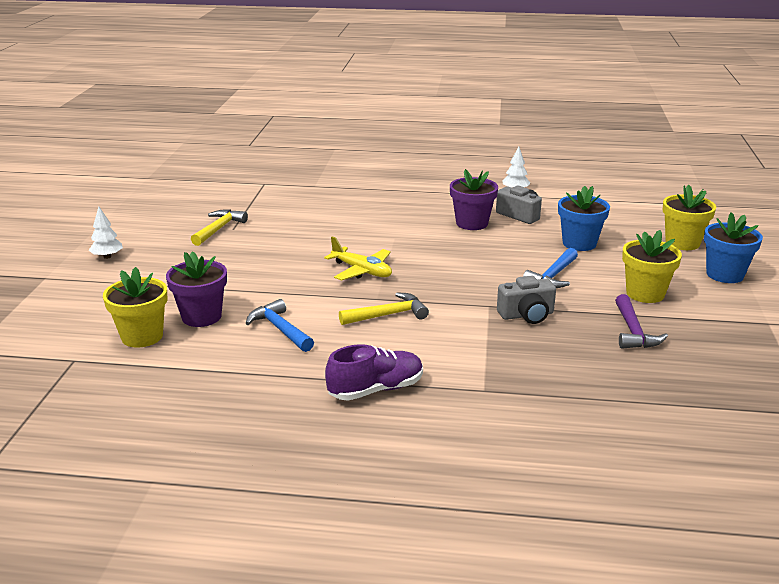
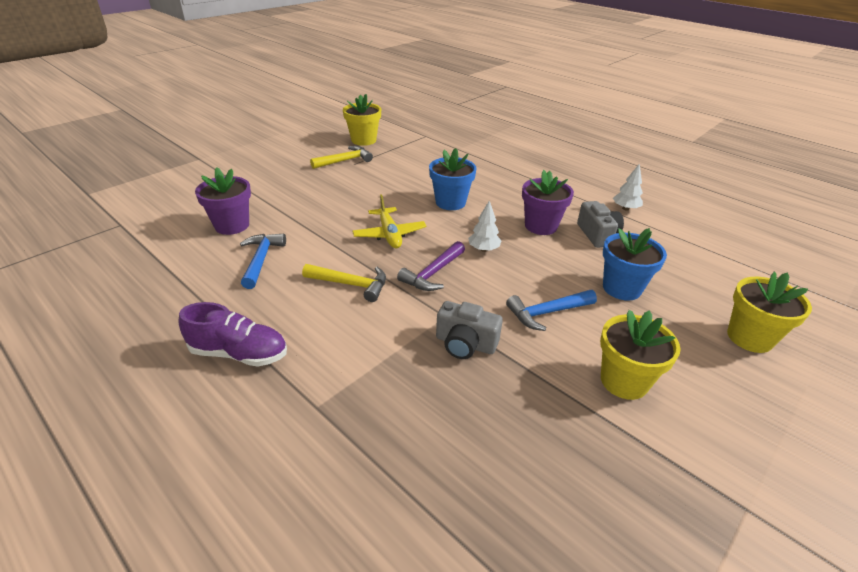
camera: 35 degrees right, 10 degrees up
(107, 257) = (251, 157): white tree -> white tree (483, 249)
(142, 336) = (178, 225): yellow flower pot -> yellow flower pot (363, 140)
(633, 331) = (550, 423): purple hammer -> purple hammer (433, 273)
(724, 275) = (761, 405): blue flower pot -> blue flower pot (450, 202)

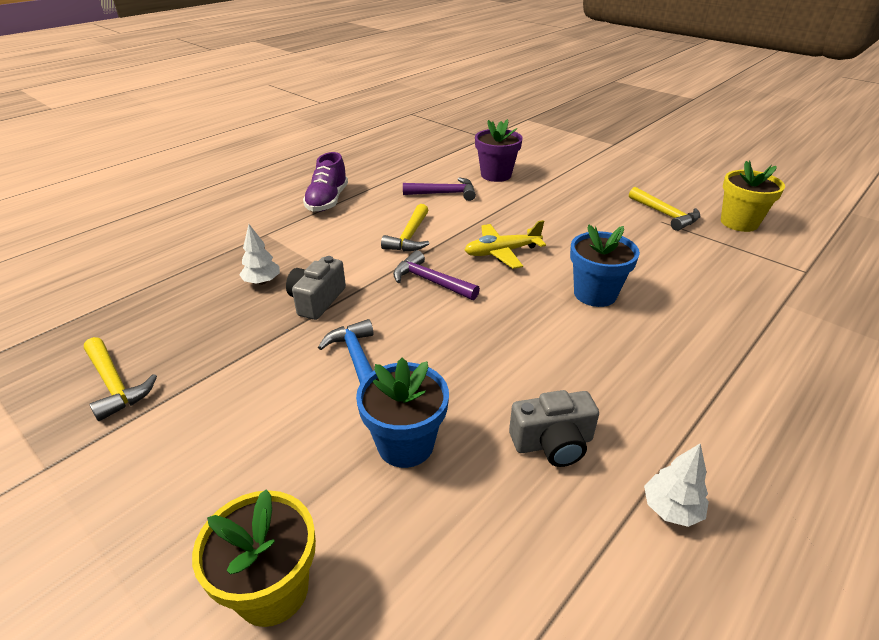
camera: 90 degrees right, 0 degrees up
(261, 259) = (444, 193): blue hammer -> purple hammer
(483, 249) = (485, 318): white tree -> white tree (262, 282)
(541, 226) = (559, 376): purple flower pot -> none
(624, 381) = (234, 408): yellow flower pot -> none
(628, 488) = (115, 385): none -> yellow hammer

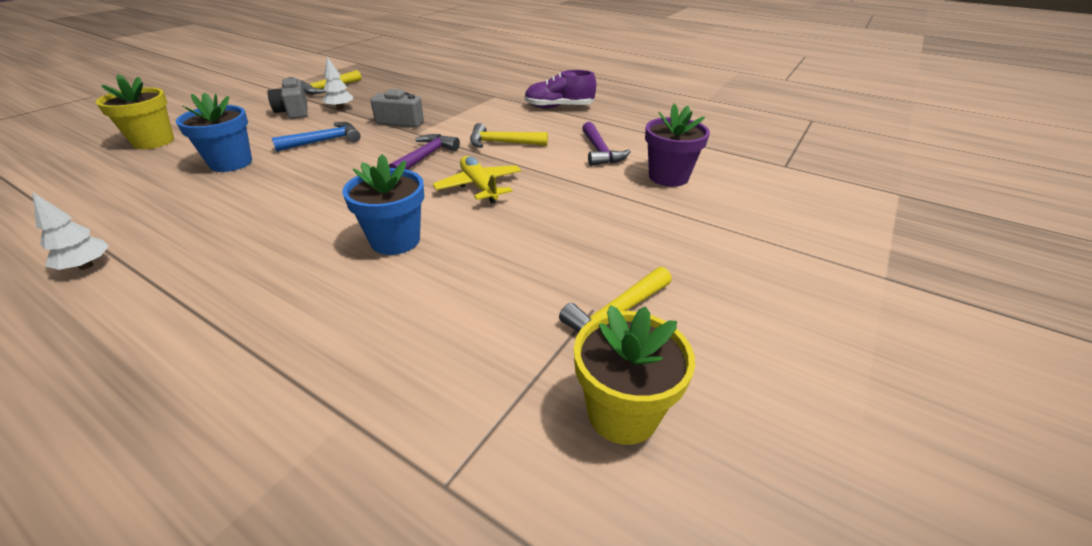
camera: 80 degrees right, 0 degrees up
(262, 282) = (427, 103): white tree -> white tree (340, 108)
(552, 443) = (194, 215): grey camera -> grey camera (294, 111)

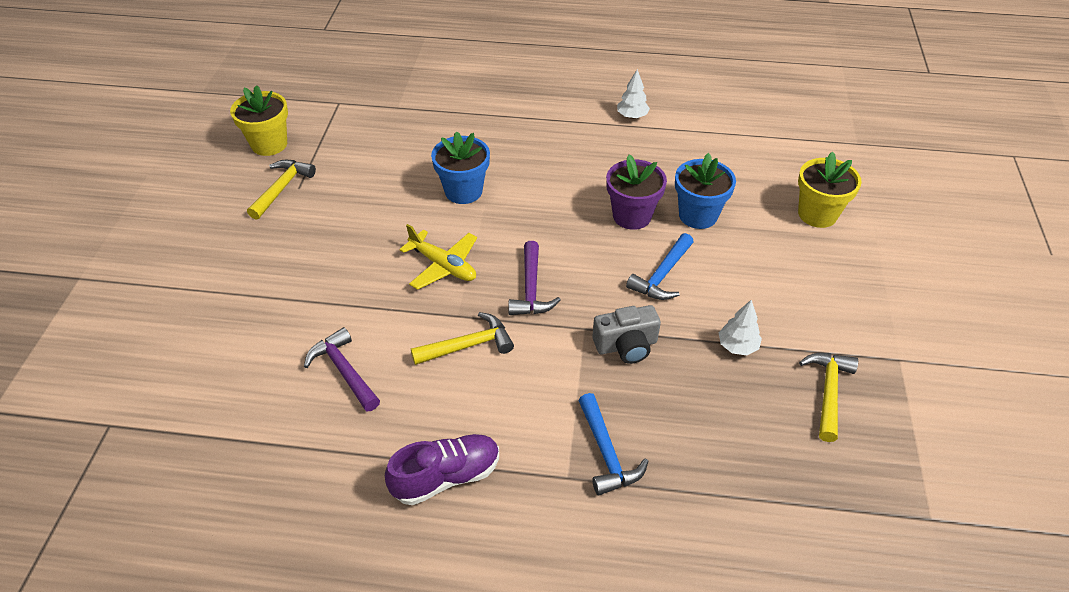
camera: 155 degrees right, 10 degrees up
(294, 111) = (778, 315): grey camera -> none
(467, 97) = (607, 453): none -> blue hammer
(668, 177) = (256, 348): purple flower pot -> purple flower pot (632, 216)

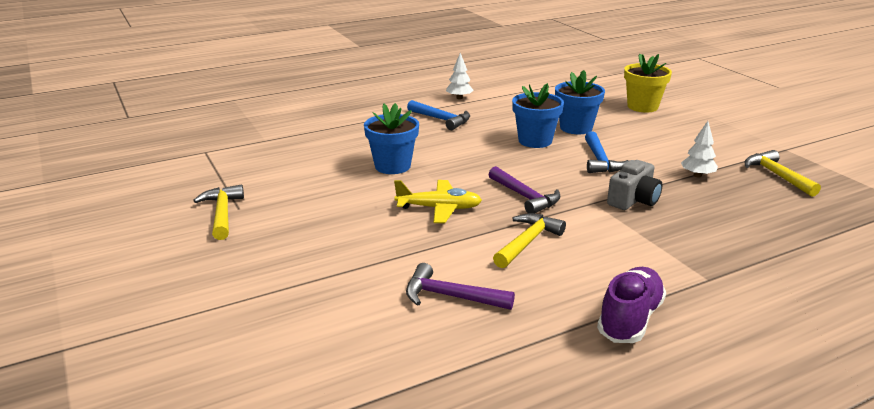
camera: 35 degrees left, 20 degrees down
(269, 144) = (169, 192): yellow flower pot -> none
(607, 453) = (711, 256): blue hammer -> blue hammer (441, 120)
(632, 216) = (535, 141): purple flower pot -> blue flower pot

